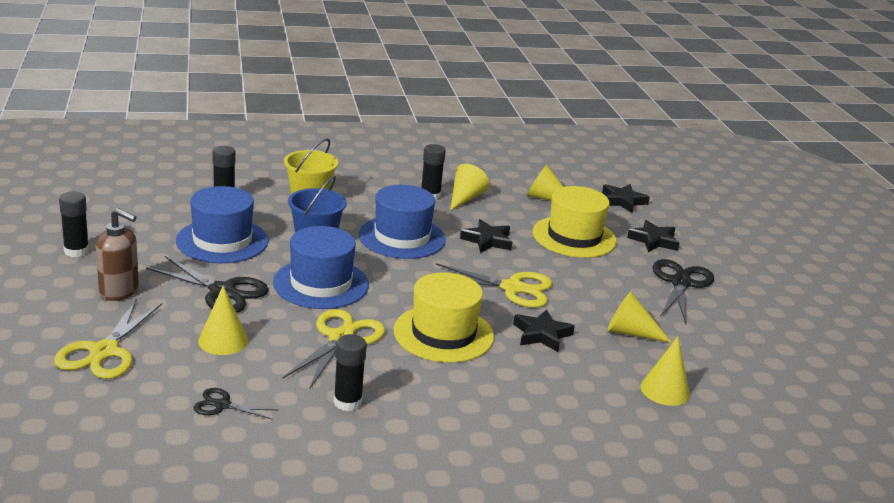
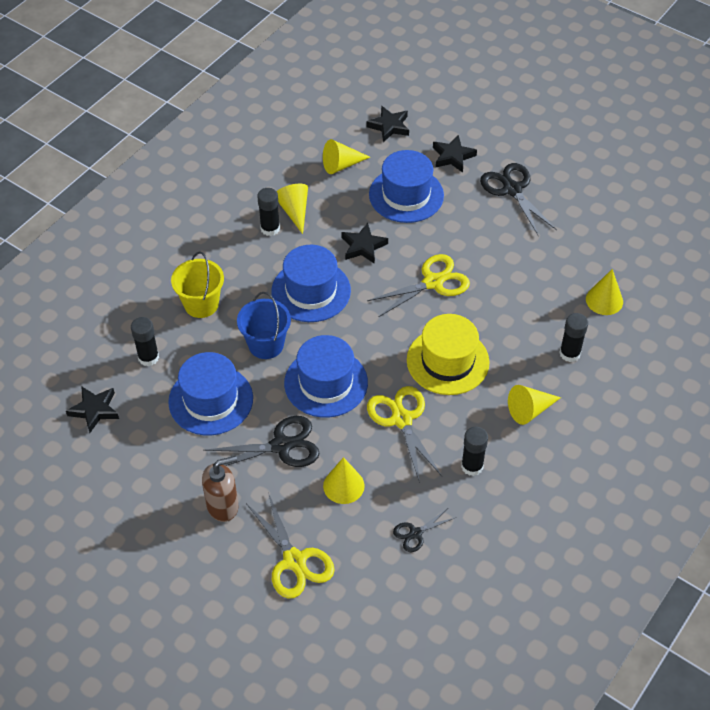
camera: 40 degrees left, 25 degrees up
(76, 251) = (137, 499): black glue stick -> black glue stick (569, 353)
(542, 334) = (496, 311): black star -> black star (94, 410)
(574, 237) = (406, 195): yellow hat -> blue hat
(630, 332) = (537, 264): yellow cone -> yellow cone (530, 410)

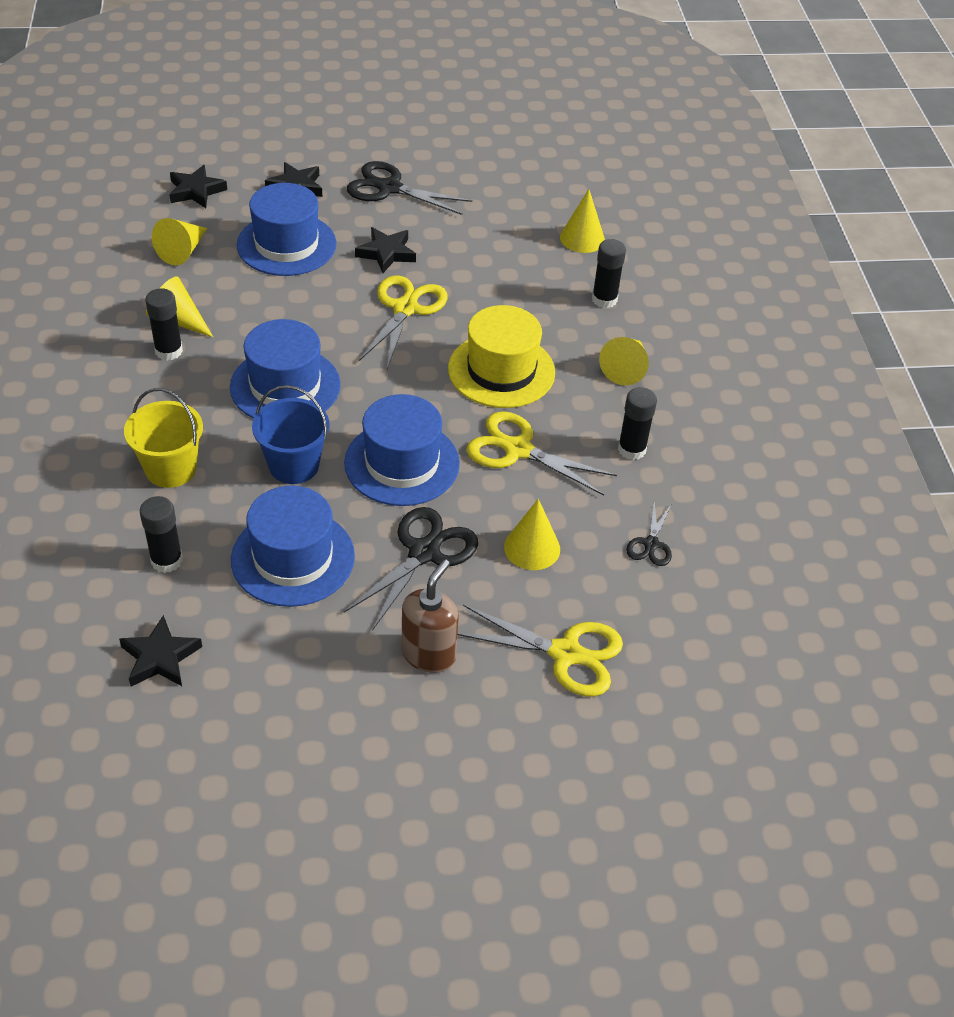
camera: 45 degrees left, 5 degrees down
(363, 246) = (294, 314): black star -> black star (386, 253)

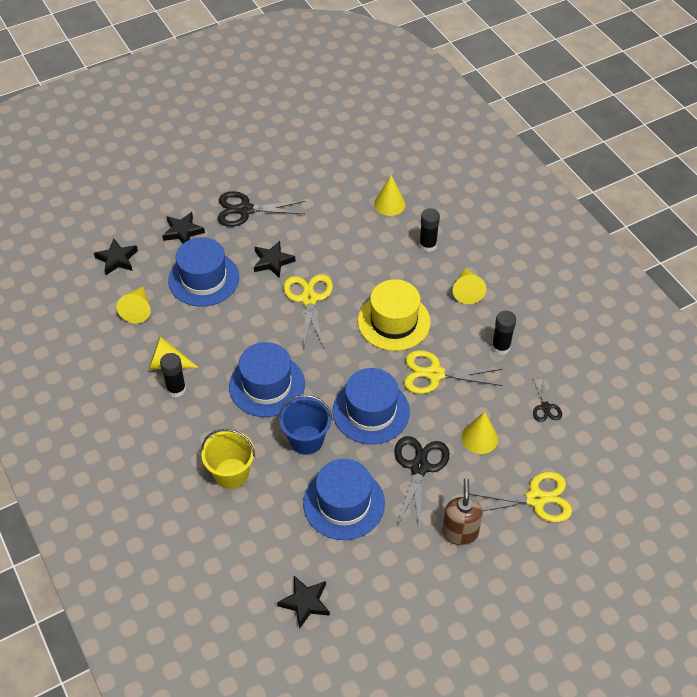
camera: 20 degrees left, 5 degrees up
(166, 560) = (268, 537): black glue stick -> none

